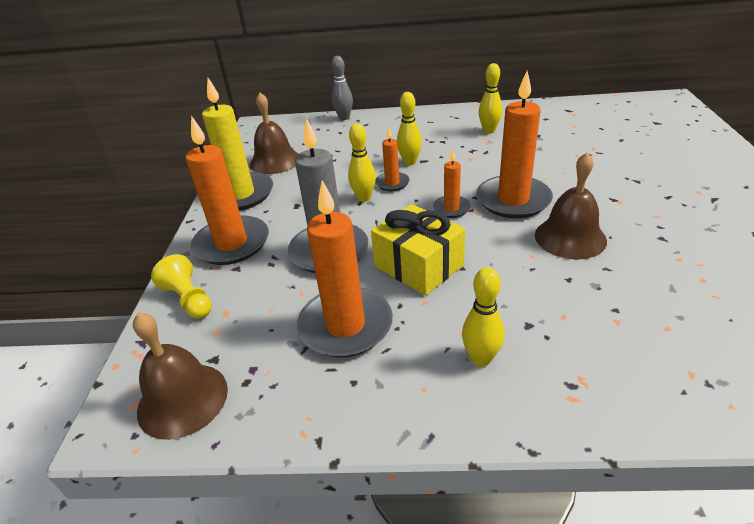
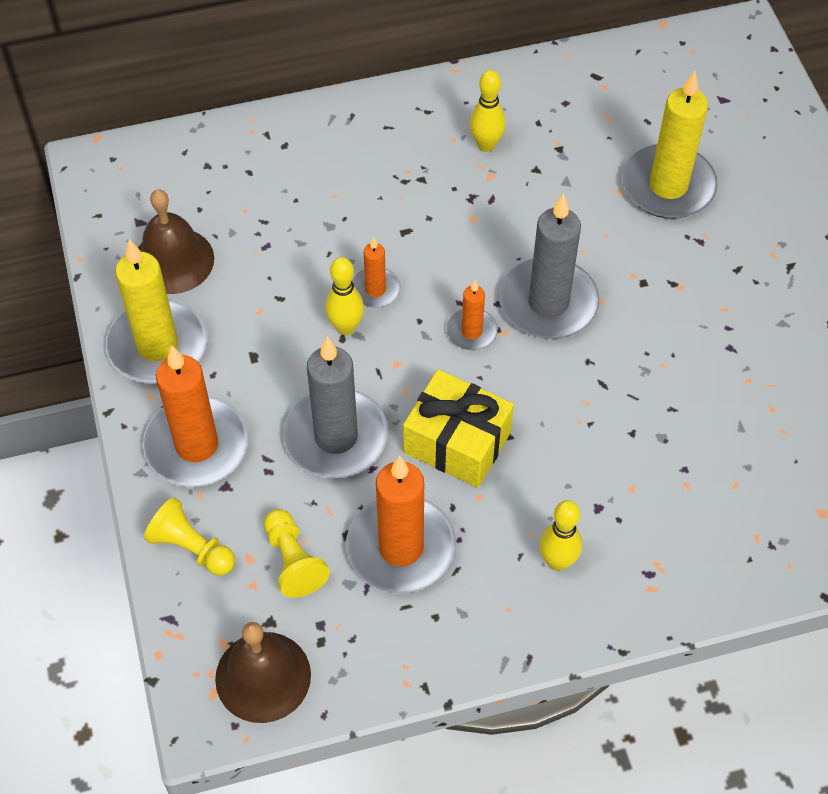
camera: 20 degrees left, 20 degrees up
(256, 320) = (293, 561): none -> yellow pawn
(344, 118) = (241, 130): grey bowling pin -> none
(410, 162) = (386, 238): yellow bowling pin -> none
(513, 200) = (548, 303): orange candle -> grey candle
(570, 237) = (627, 364): brown bell -> none
(613, 154) = (668, 186): none -> yellow candle

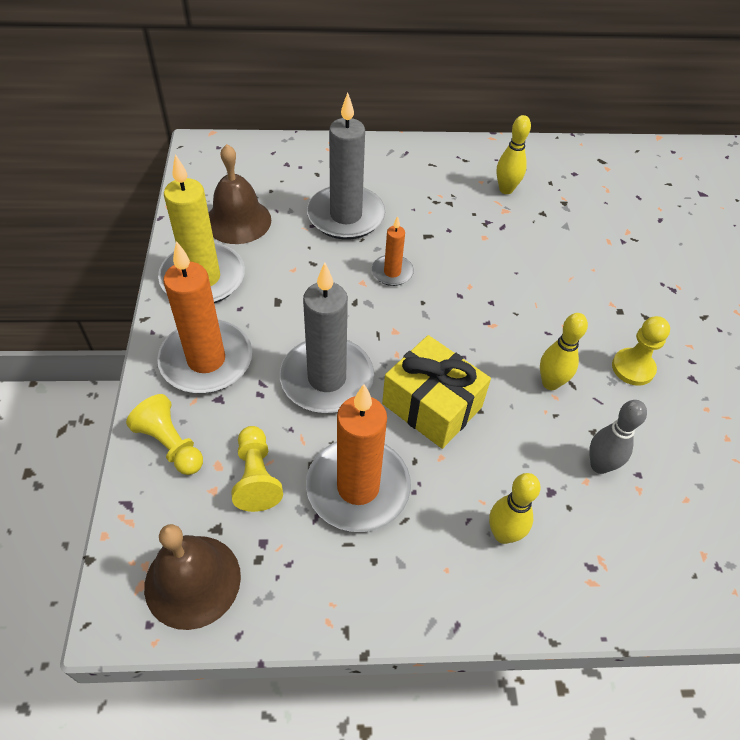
camera: 10 degrees right, 5 degrees down
(345, 327) = (360, 295): yellow bowling pin -> yellow bowling pin (550, 383)
(471, 331) = (465, 319): orange candle -> none
(548, 303) = (535, 310): grey candle -> grey candle (346, 216)
(643, 468) = (599, 465): none -> grey bowling pin
(665, 350) = (633, 368): none -> yellow pawn
(668, 186) = (650, 244): yellow candle -> none

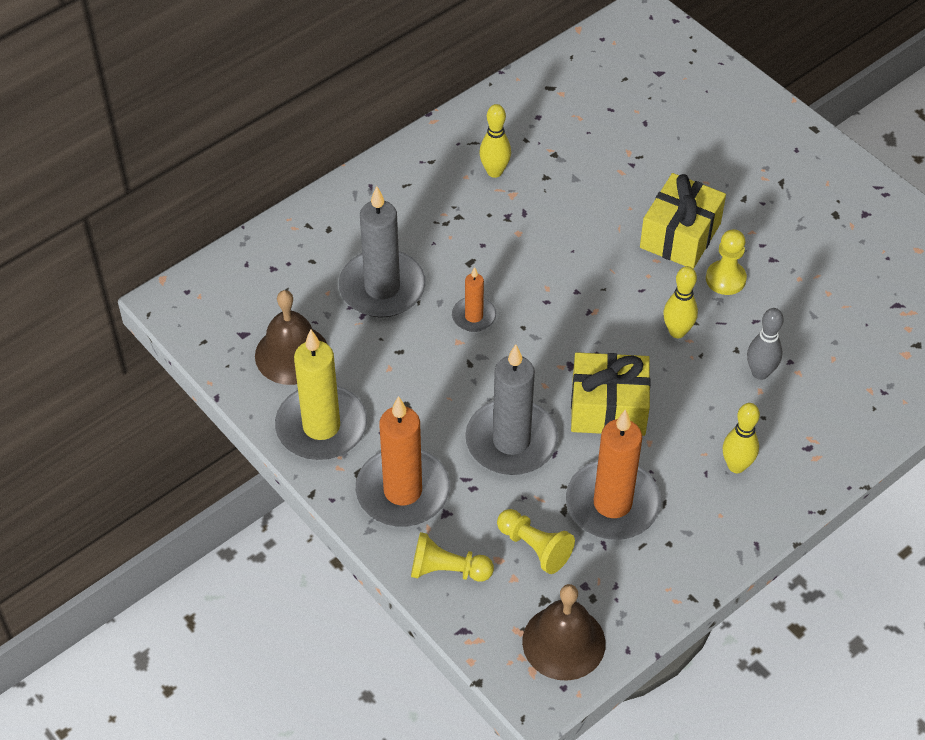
camera: 35 degrees left, 0 degrees up
(620, 312) = (680, 235): none -> yellow gift

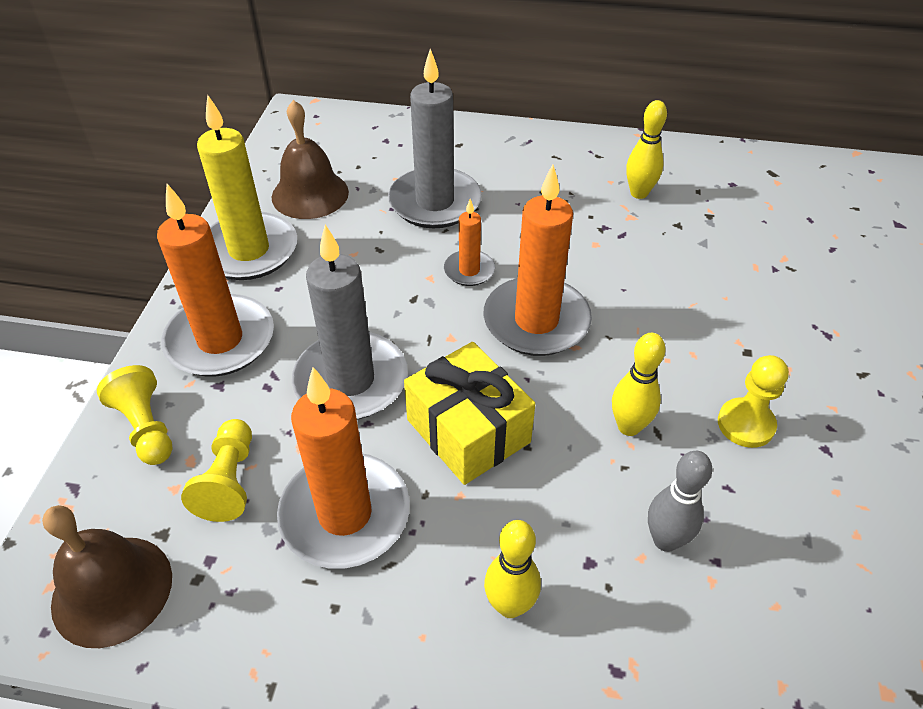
camera: 50 degrees right, 5 degrees down
(555, 314) = (536, 321): none -> orange candle
(680, 235) = (746, 353): yellow gift -> none

